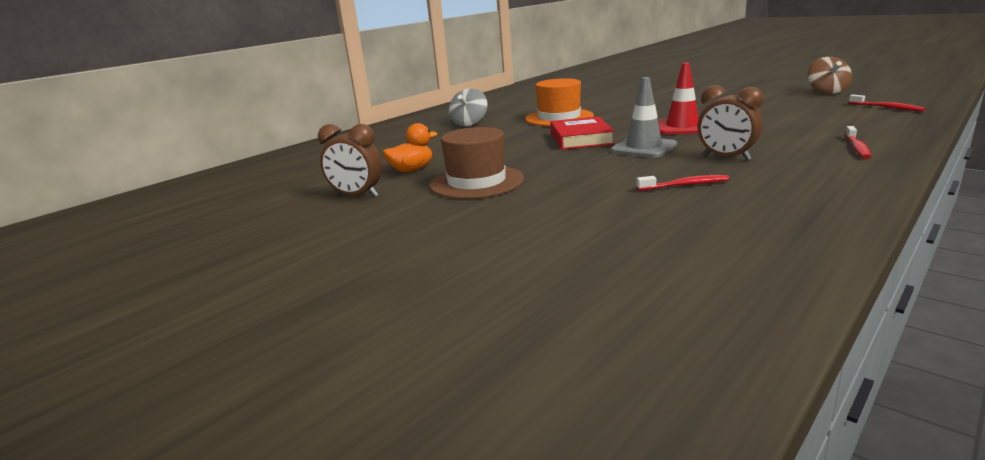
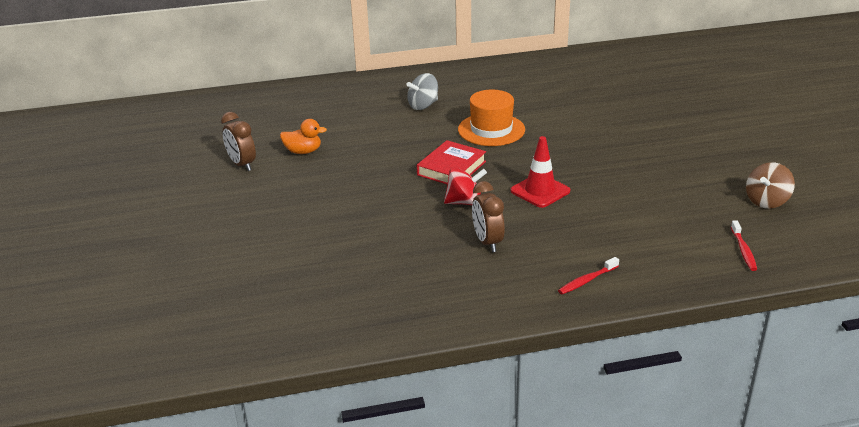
camera: 35 degrees right, 10 degrees up
(476, 182) = (315, 185): brown hat -> none
(643, 148) = (464, 202): grey traffic cone -> red spinning top
(685, 185) = (408, 254): red toothbrush -> none

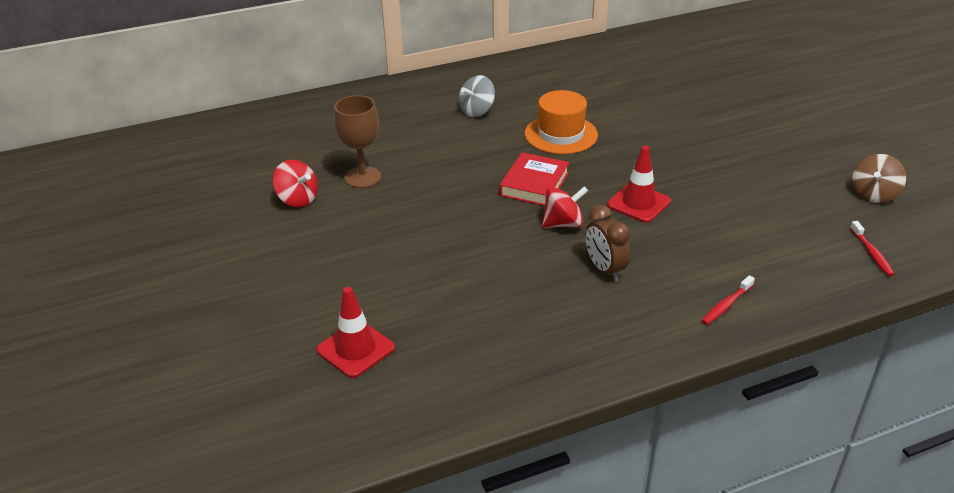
camera: 10 degrees left, 5 degrees up
(242, 165) = (297, 199): brown clock -> red spinning top
(248, 284) = (355, 349): none -> red traffic cone
(303, 151) = (362, 177): orange duck -> brown goblet

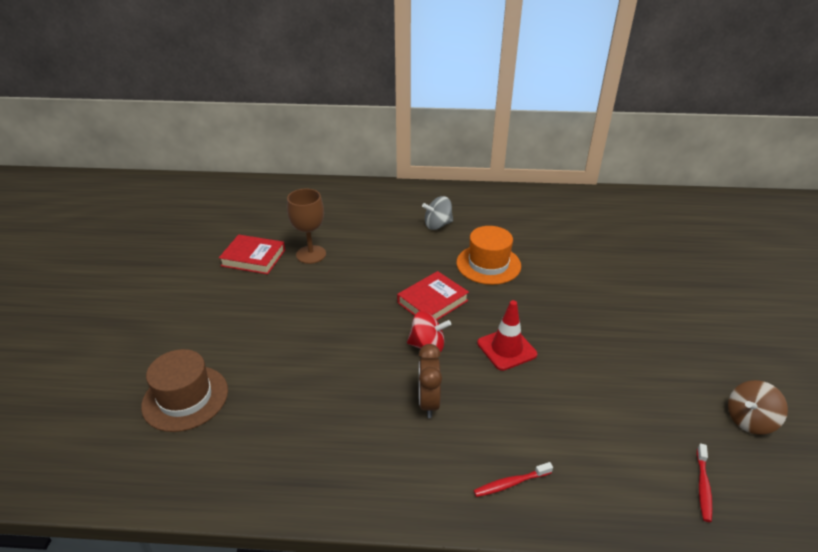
camera: 25 degrees right, 0 degrees up
(297, 199) = (253, 258): red spinning top -> red book
(355, 349) = (185, 398): red traffic cone -> brown hat

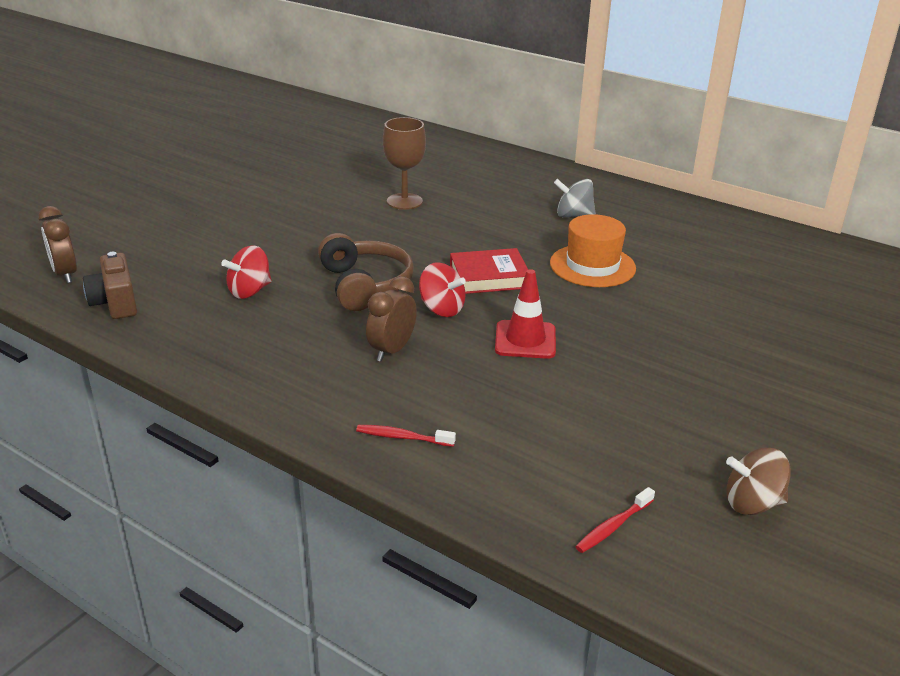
camera: 30 degrees right, 5 degrees down
(73, 453) = (65, 274): none -> brown clock
(154, 463) = (115, 303): none -> brown camera
(185, 398) = (181, 270): brown hat -> none
(253, 258) = (345, 188): red book -> none
(266, 394) = (250, 291): none -> red spinning top
(352, 347) = (365, 285): none -> brown headphones

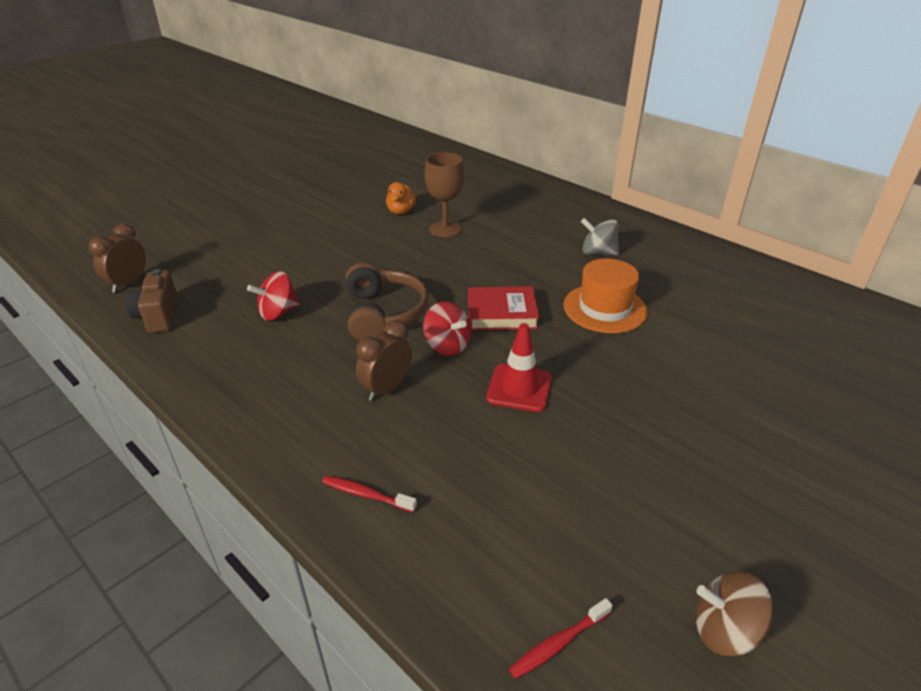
camera: 10 degrees right, 5 degrees up
(65, 274) = (128, 283): brown clock -> brown clock turned 45 degrees clockwise
(349, 186) = (401, 211): none -> orange duck

